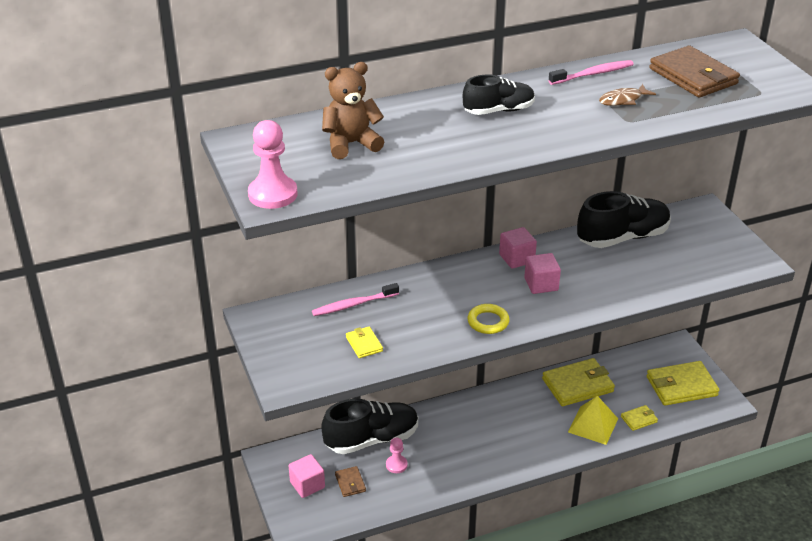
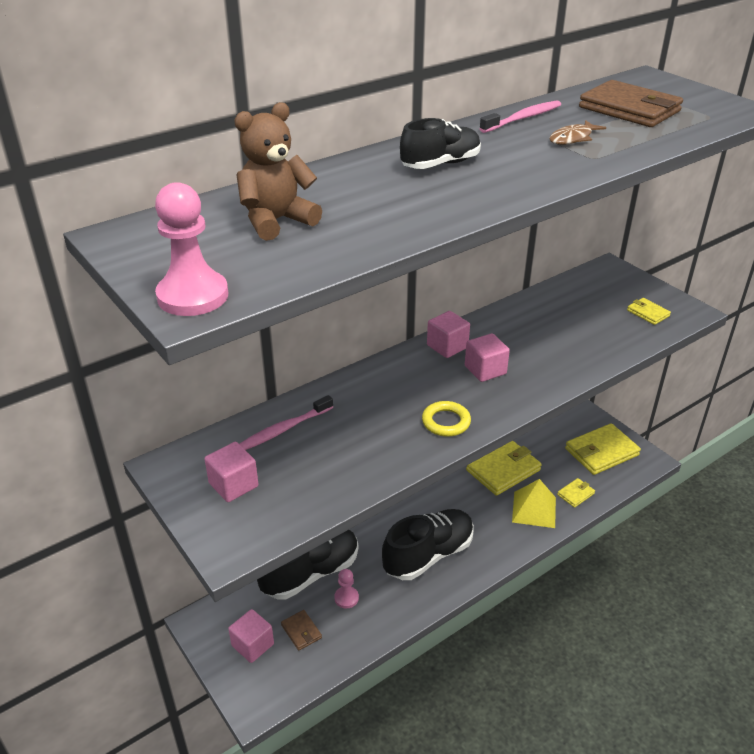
camera: 15 degrees left, 0 degrees up
(301, 340) = (233, 485): none -> pink cube
(364, 344) = (312, 475): yellow wallet -> yellow wallet (648, 313)
(622, 237) = (545, 308): black shoe -> black shoe (428, 555)

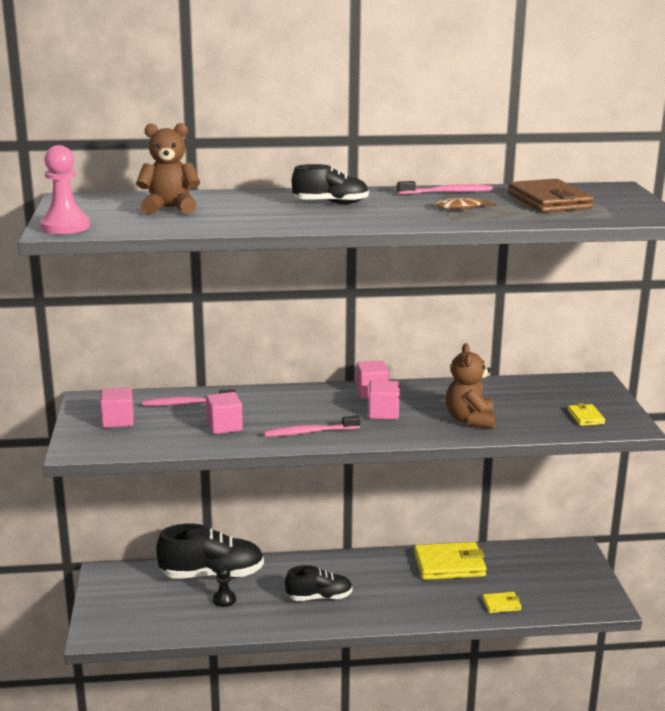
camera: 30 degrees right, 15 degrees down
(252, 645) = (127, 600): pink cube -> pink cube (224, 426)
(301, 631) = (169, 606): brown wallet -> none
(346, 598) = (224, 599): pink pawn -> black pawn
(428, 555) = (319, 597): black shoe -> black shoe, size x0.62
(446, 422) = (309, 432): yellow ring -> pink toothbrush
(534, 509) = (448, 601): yellow pyramid -> none
(565, 351) = (470, 420): none -> brown teddy bear
(601, 452) = (563, 584): yellow wallet -> none

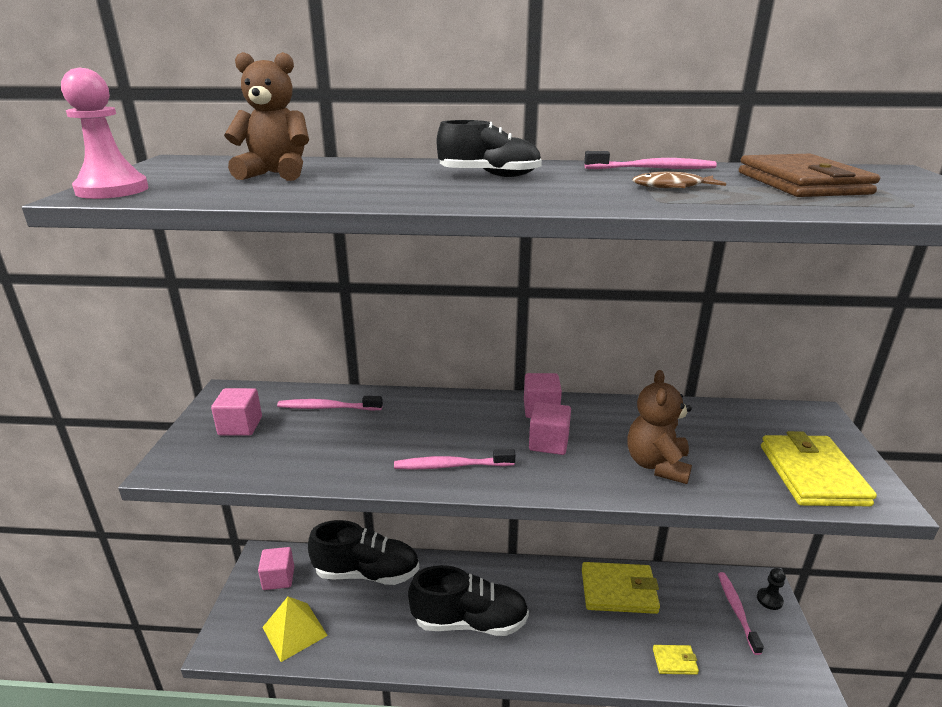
camera: 10 degrees right, 5 degrees up
(159, 620) = (294, 631): none -> yellow pyramid
(224, 426) = (354, 446): pink cube -> pink cube (278, 578)
(224, 599) = (369, 610): black pawn -> black pawn (769, 599)
(319, 597) = (470, 621): black shoe -> black shoe, size x1.61
(553, 568) = (736, 610): none -> pink toothbrush
(585, 417) = (812, 475): yellow wallet -> yellow wallet, size x2.04

